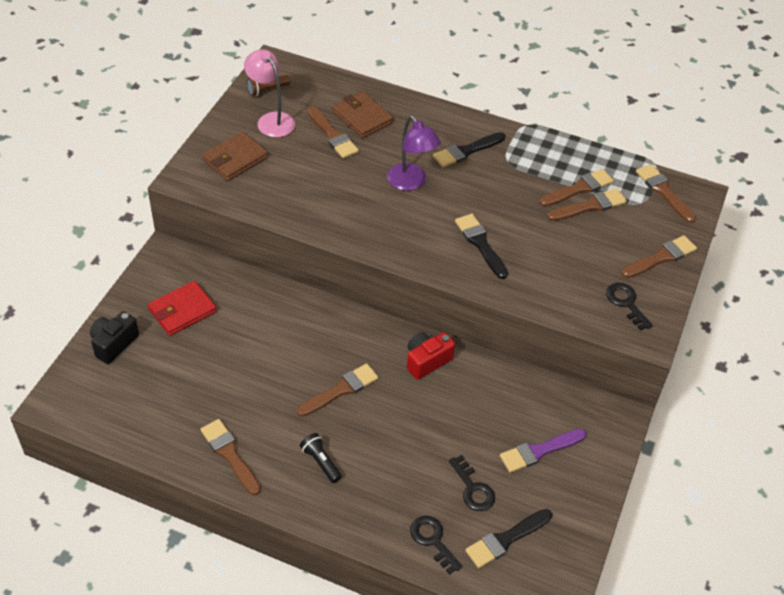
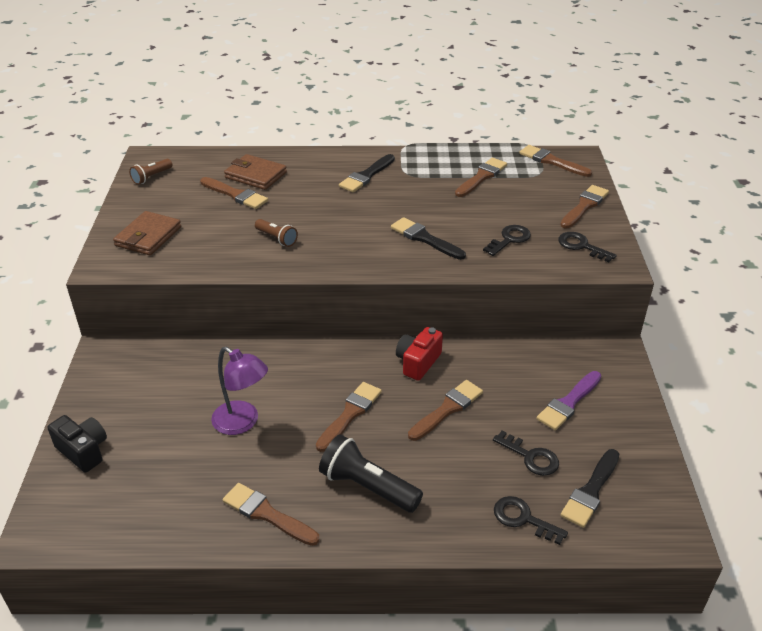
camera: 20 degrees left, 10 degrees down
(114, 344) = (83, 451): black camera -> black camera turned 120 degrees clockwise
(182, 310) = (146, 396): red wallet -> none
(271, 120) = (168, 198): pink lamp -> none
(321, 462) = (368, 487): black flashlight -> black flashlight, size x1.76
(345, 198) = (276, 238): none -> brown flashlight
(411, 183) = (331, 211): purple lamp -> purple lamp (242, 423)
(560, 272) = (509, 239): none -> black key
(590, 206) = (499, 186): brown brush -> brown brush (447, 409)

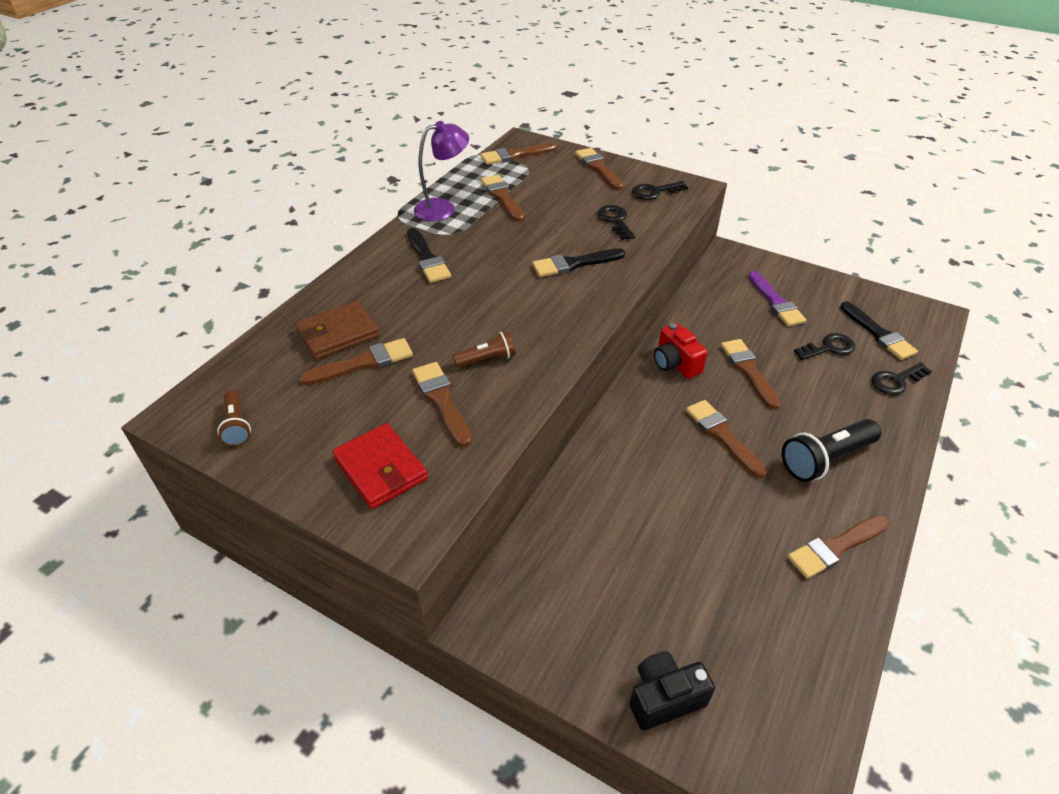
camera: 60 degrees left, 5 degrees up
(148, 236) = (380, 469): brown wallet -> red wallet
(222, 236) = (441, 400): none -> brown brush
(242, 423) = (692, 523): purple lamp -> purple lamp (443, 208)

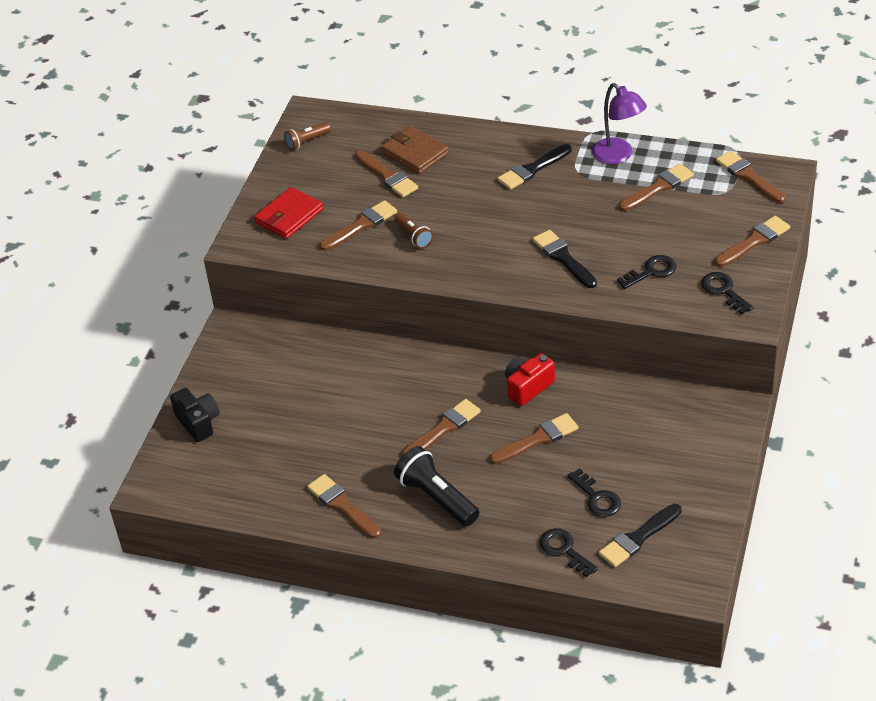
camera: 80 degrees right, 0 degrees up
(776, 302) = (659, 453): purple brush -> none

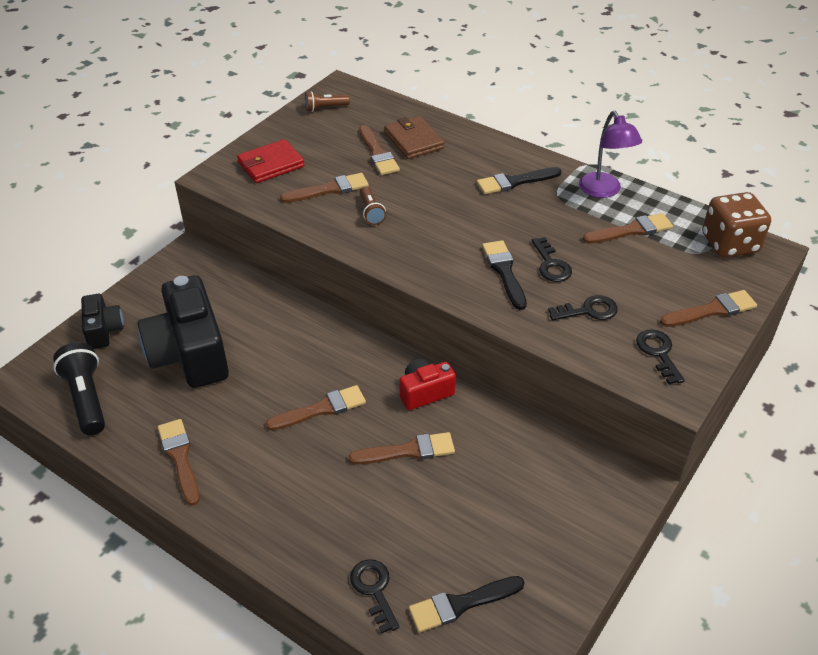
camera: 15 degrees right, 0 degrees up
(294, 418) = (189, 354): none -> black camera
(437, 498) = (275, 481): black flashlight -> black flashlight (86, 398)
(597, 498) = (438, 538): black key -> black key (551, 264)
(748, 176) = (729, 244): brown brush -> brown dice

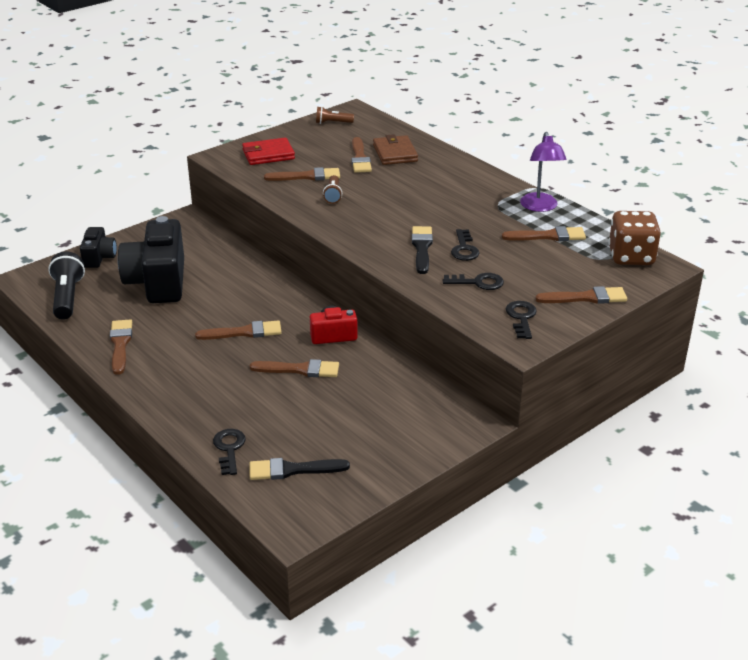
camera: 15 degrees right, 10 degrees down
(515, 182) = (466, 191): black brush -> none

